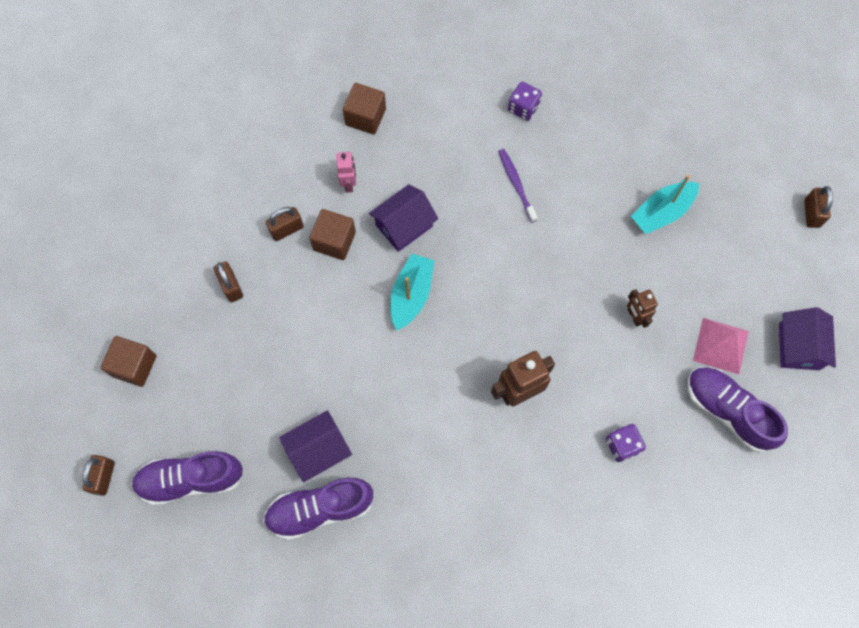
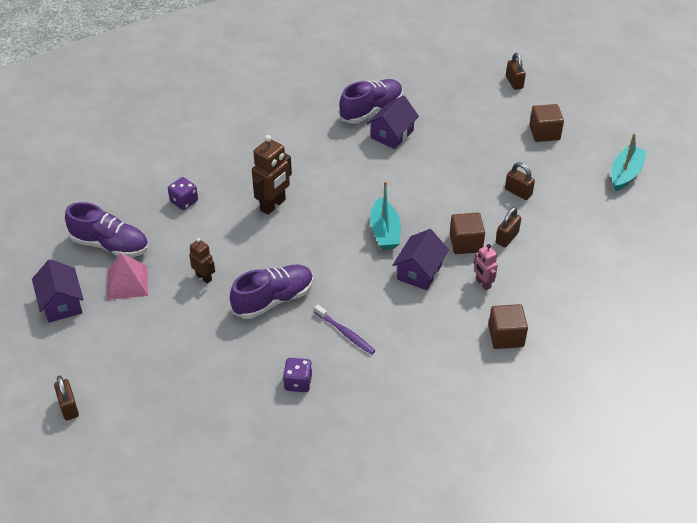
camera: 155 degrees right, 25 degrees down
(191, 479) = (461, 97): purple shoe -> purple shoe (273, 300)
(523, 108) = (372, 397): purple dice -> purple dice (298, 382)
(662, 212) = (208, 358): turquoise boat -> turquoise boat (625, 174)

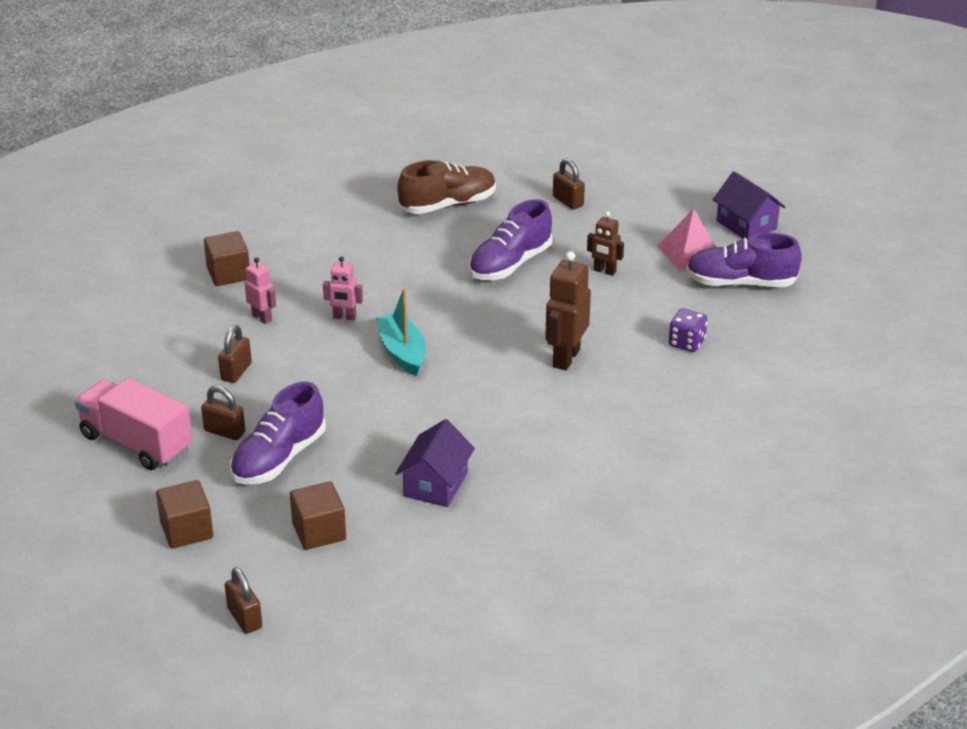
camera: 165 degrees right, 10 degrees down
(69, 407) = (665, 156): brown padlock -> brown padlock (568, 201)
(298, 382) = (448, 205): purple dice -> brown shoe
(345, 333) = (414, 249): purple toothbrush -> none
(371, 110) = (483, 518): purple shoe -> purple shoe (278, 458)
(419, 272) = (344, 317): purple house -> pink robot
(465, 243) = (291, 356): brown cube -> brown cube (319, 532)
(577, 195) = (136, 443): none -> pink truck
(625, 174) = (58, 486): turquoise boat -> none

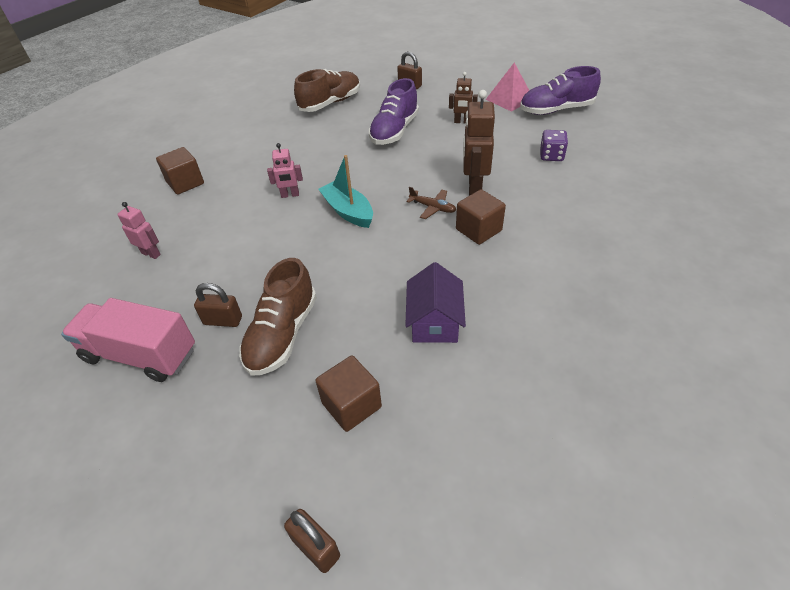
camera: 15 degrees left, 10 degrees up
(187, 530) = (216, 444): brown cube -> brown cube (478, 230)
(236, 372) = (216, 261): brown padlock -> none
(262, 318) = (223, 210): pink robot -> pink robot (151, 254)
(278, 458) = (282, 334): purple shoe -> brown shoe
(502, 371) = (433, 208): none -> brown plane
(746, 225) = (532, 76): purple house -> none

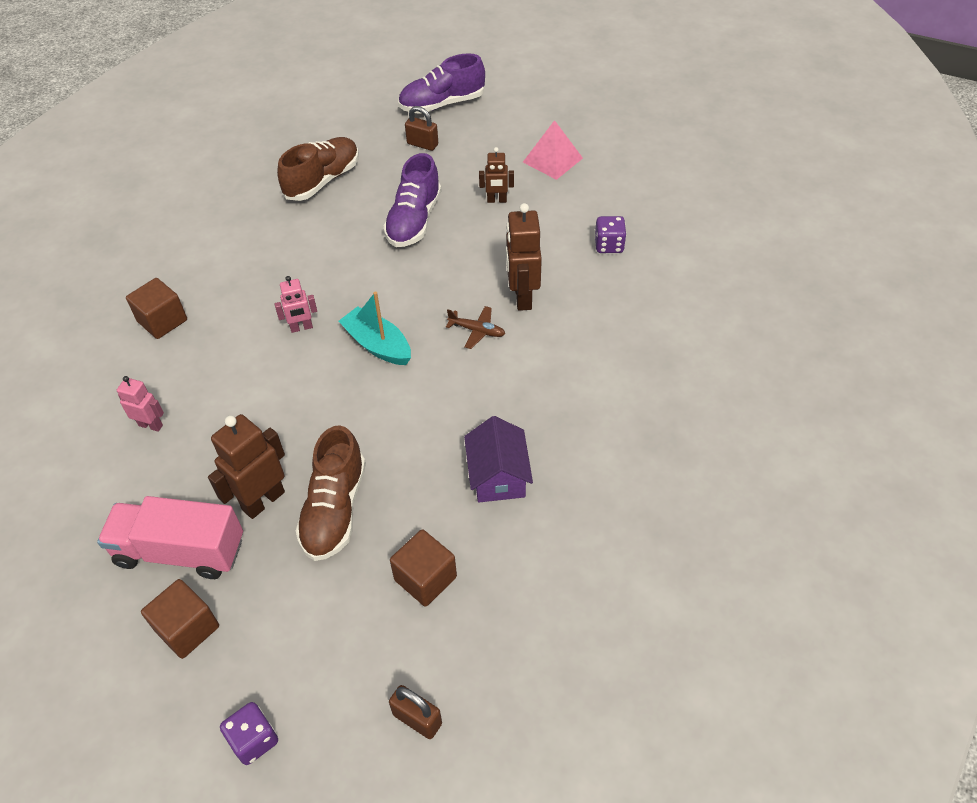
camera: 10 degrees left, 5 degrees up
(148, 544) = (254, 740): none -> purple dice
(223, 320) = (263, 500): brown padlock -> brown robot
(478, 230) = (533, 356): brown cube -> brown cube (187, 628)
(556, 110) = (611, 174): purple shoe -> purple shoe (442, 104)

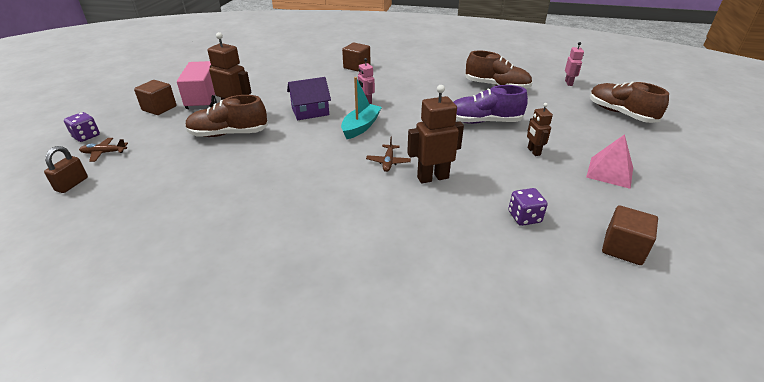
camera: 75 degrees right, 15 degrees down
(151, 425) = (286, 77): pink robot -> pink robot (568, 83)
(330, 692) = (104, 153): none -> brown plane
(422, 144) = (566, 113): brown padlock -> none
(425, 578) = (172, 172): brown cube -> brown cube (623, 248)
(442, 104) = (620, 113): purple shoe -> brown shoe
(498, 476) = (252, 189): purple house -> purple house (310, 111)

